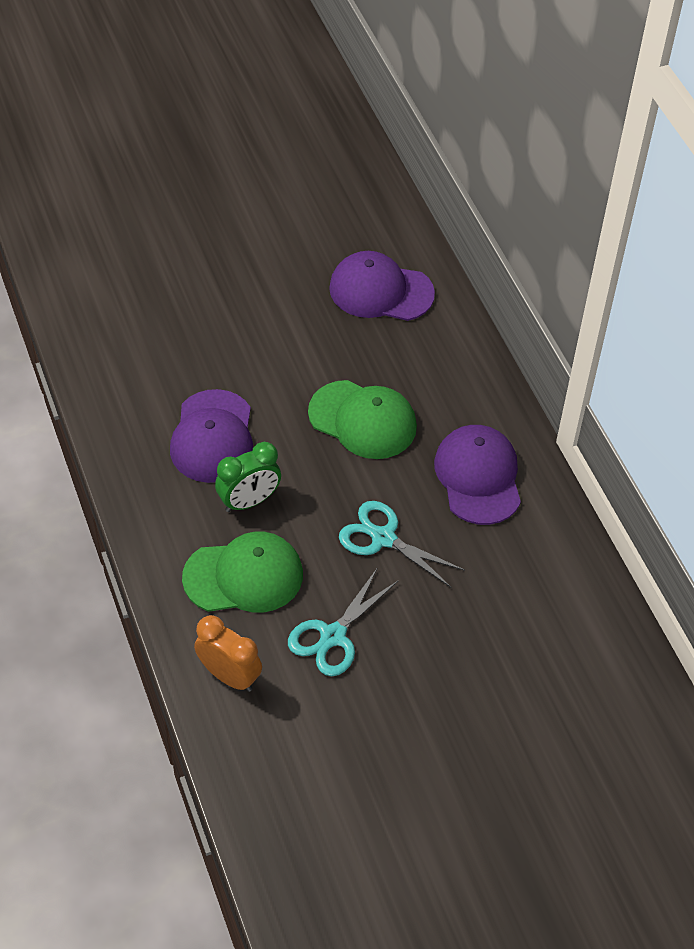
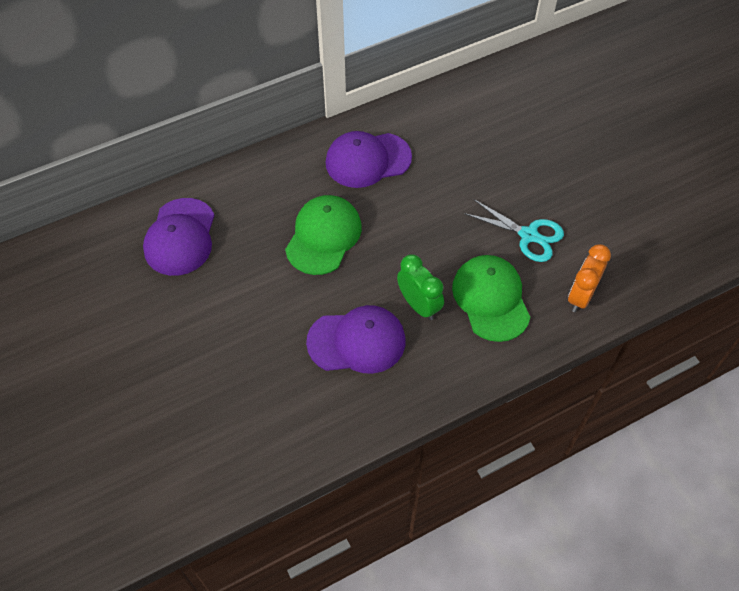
camera: 95 degrees left, 5 degrees up
(383, 538) = (435, 213): turquoise scissors -> none

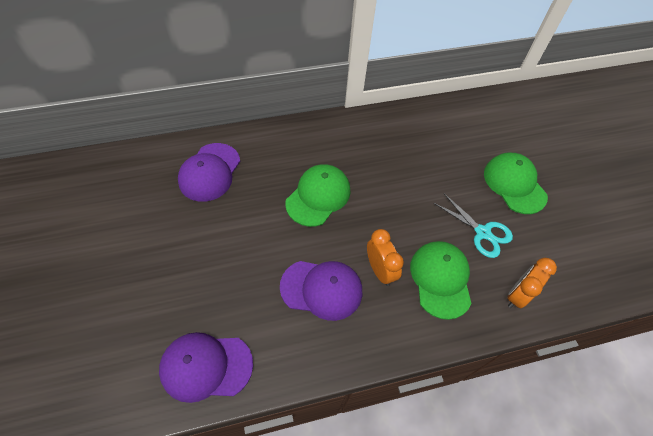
camera: 10 degrees right, 0 degrees up
(368, 160) = (368, 145): purple cap -> purple cap (206, 366)
(419, 305) = (380, 270): green clock -> orange clock
(555, 169) = (514, 184): none -> green cap

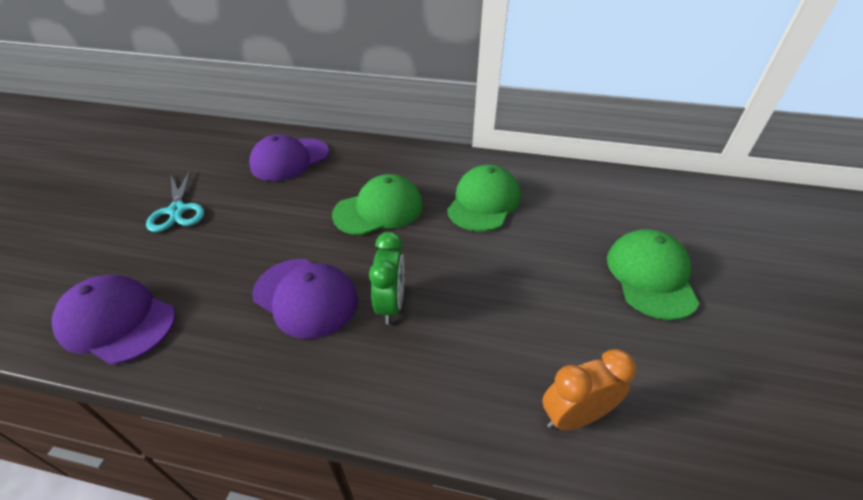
camera: 30 degrees right, 15 degrees down
(380, 270) = (391, 304): orange clock -> green clock
(440, 279) = (465, 346): green cap -> green cap (484, 202)
(483, 233) = (565, 315): turquoise scissors -> turquoise scissors (177, 211)

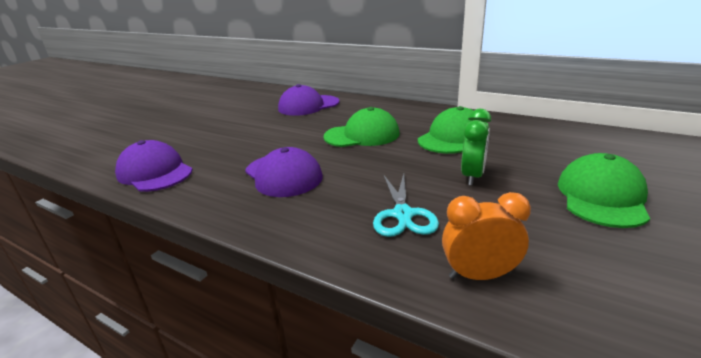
camera: 20 degrees right, 15 degrees down
(177, 211) = (220, 125): turquoise scissors -> turquoise scissors (403, 215)
(391, 304) = (346, 186): green clock -> green clock (472, 176)

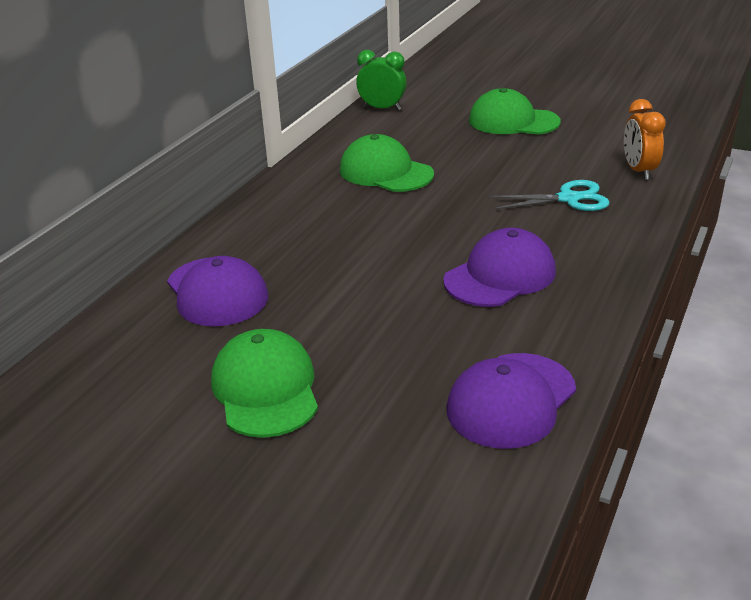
camera: 95 degrees left, 5 degrees up
(362, 135) = (370, 230): green cap -> green cap (265, 389)
(472, 176) = (485, 166): green clock -> green clock (382, 108)

